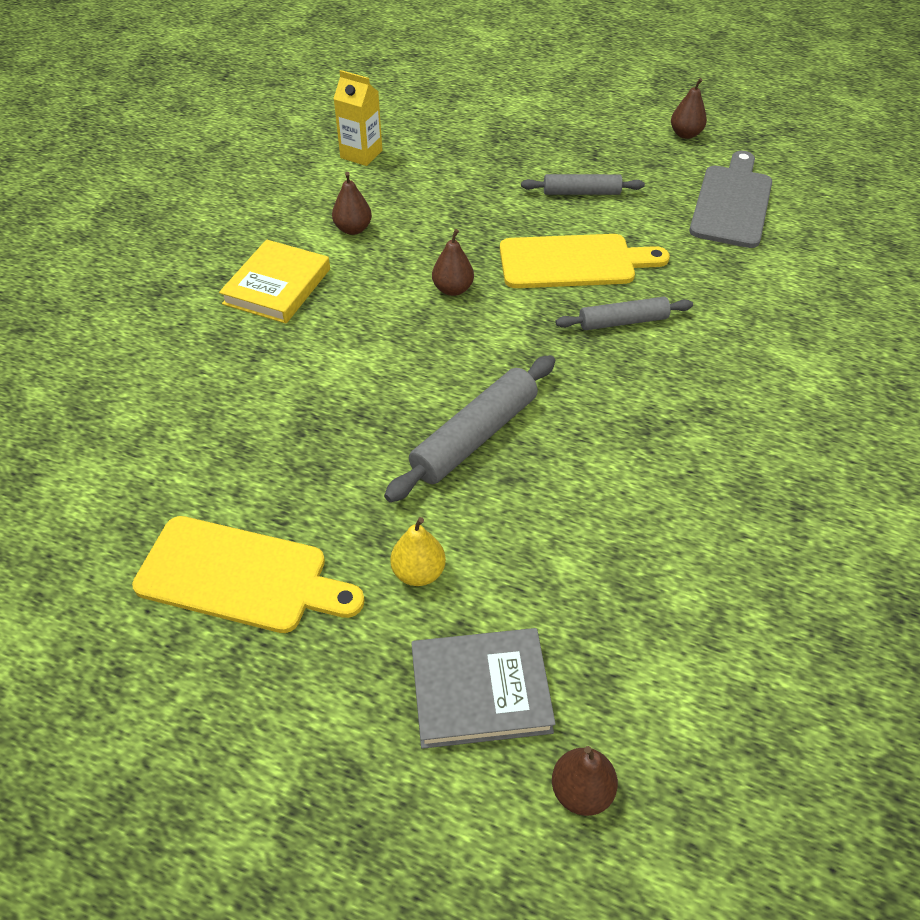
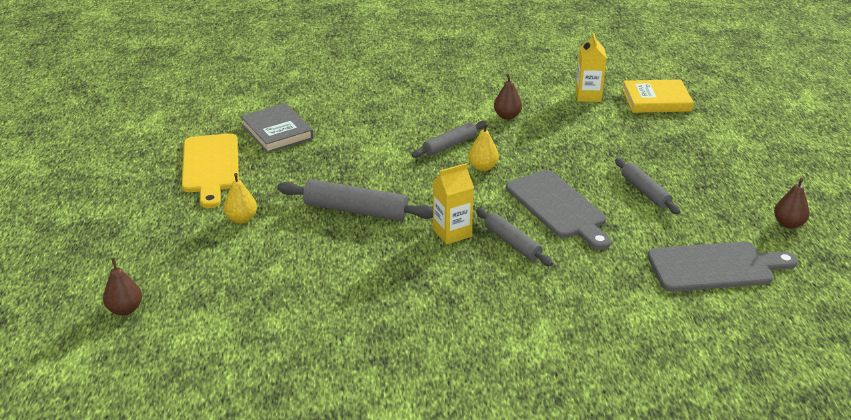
camera: 65 degrees right, 15 degrees down
(277, 286) = (430, 109): yellow book -> yellow book (656, 100)
(381, 299) = (449, 145): none -> grey rolling pin
(453, 289) = (482, 167): brown pear -> yellow pear
(480, 691) = (174, 260): grey book -> grey book (277, 132)
(573, 262) = (558, 207): yellow cutting board -> grey cutting board
(576, 363) = (452, 233): none -> yellow carton

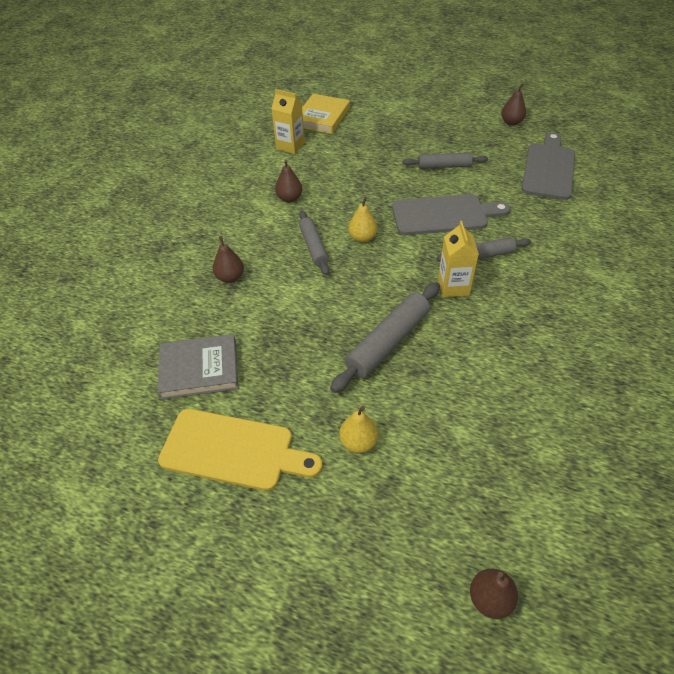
camera: 65 degrees left, 15 degrees up
(382, 116) = (230, 277): none -> brown pear

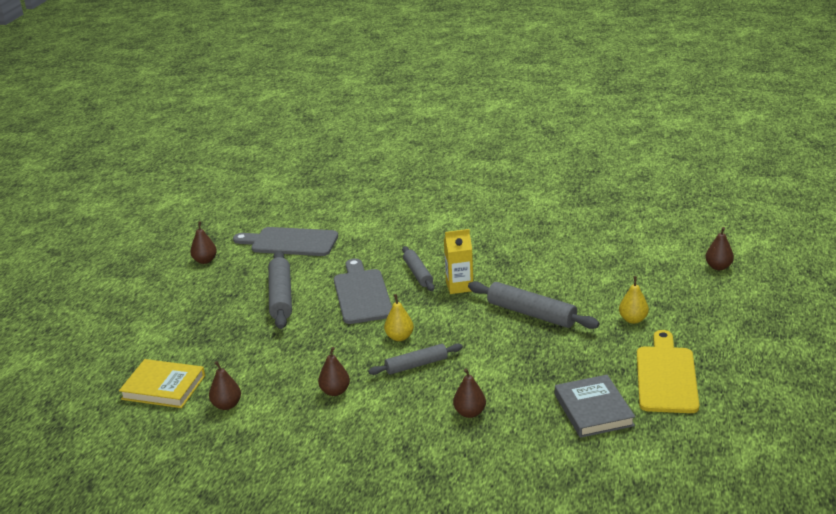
camera: 95 degrees left, 20 degrees down
(290, 146) = (227, 405): yellow carton -> brown pear
(444, 166) = (281, 297): grey rolling pin -> grey rolling pin, size x1.55

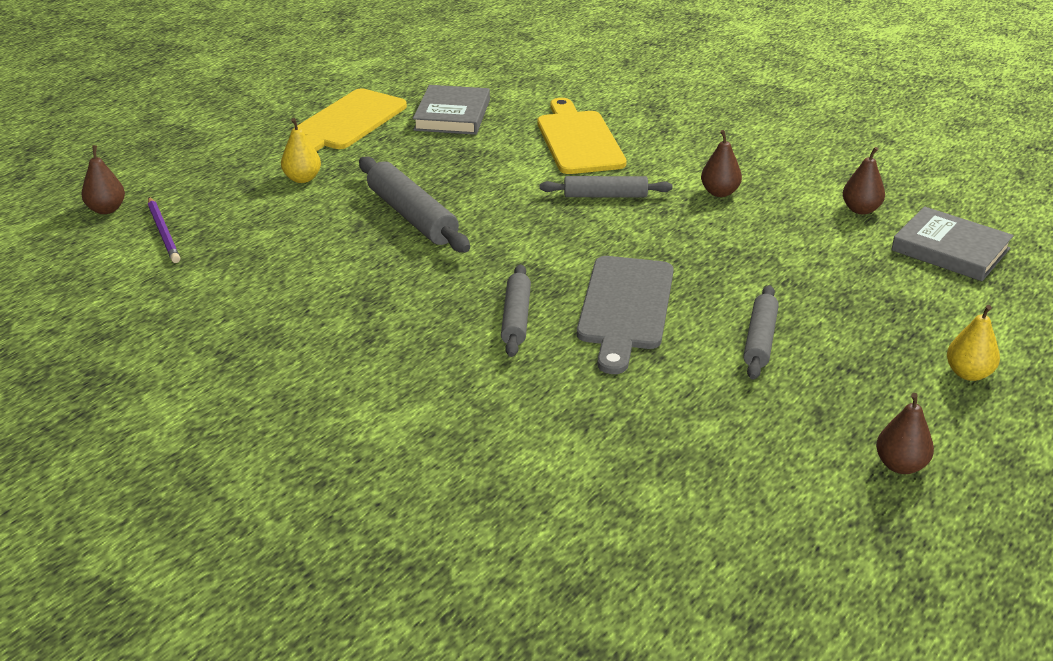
camera: 160 degrees left, 5 degrees up
(163, 387) = (950, 249): yellow book -> grey book
(281, 297) = (760, 340): grey rolling pin -> grey rolling pin, size x0.64
(290, 242) = (712, 459): grey cutting board -> none
(399, 337) = (606, 232): yellow pear -> yellow pear (968, 373)
(459, 286) = (470, 279): yellow carton -> none
(469, 413) = (578, 140): brown pear -> yellow cutting board
(663, 264) = (163, 232): none -> purple pencil

